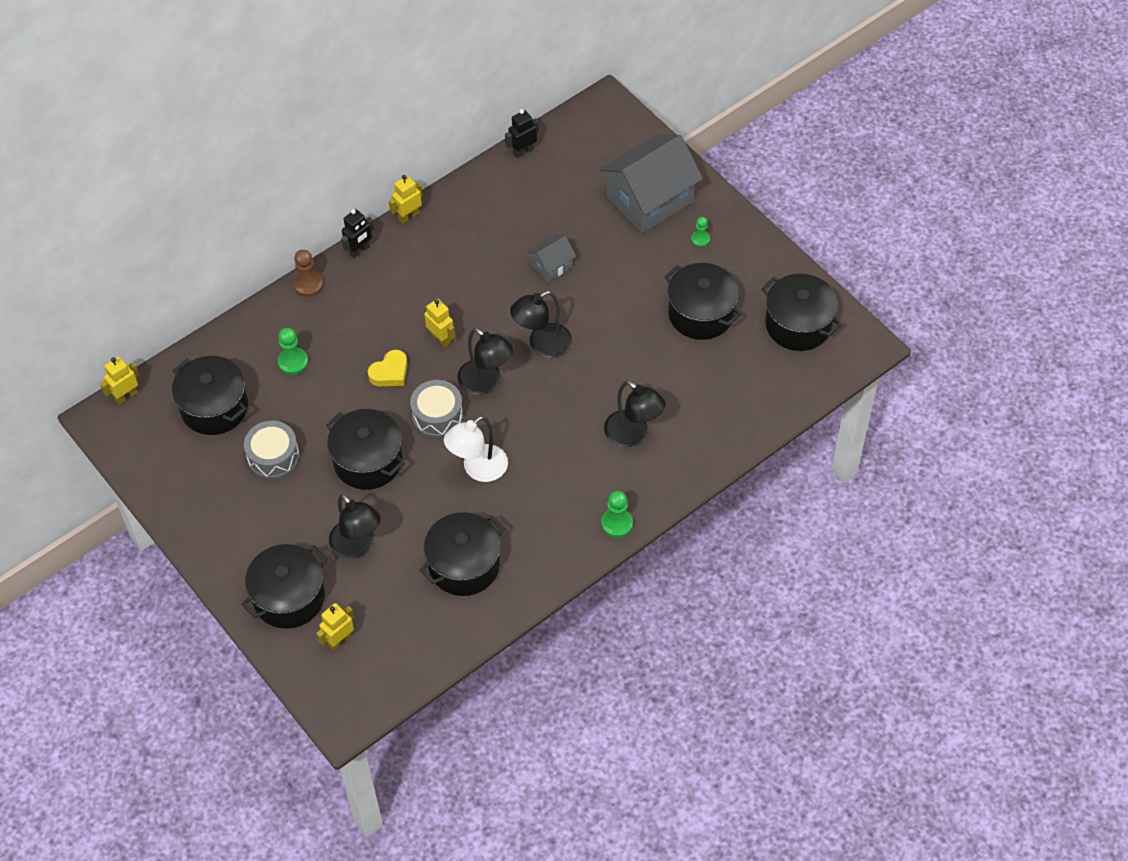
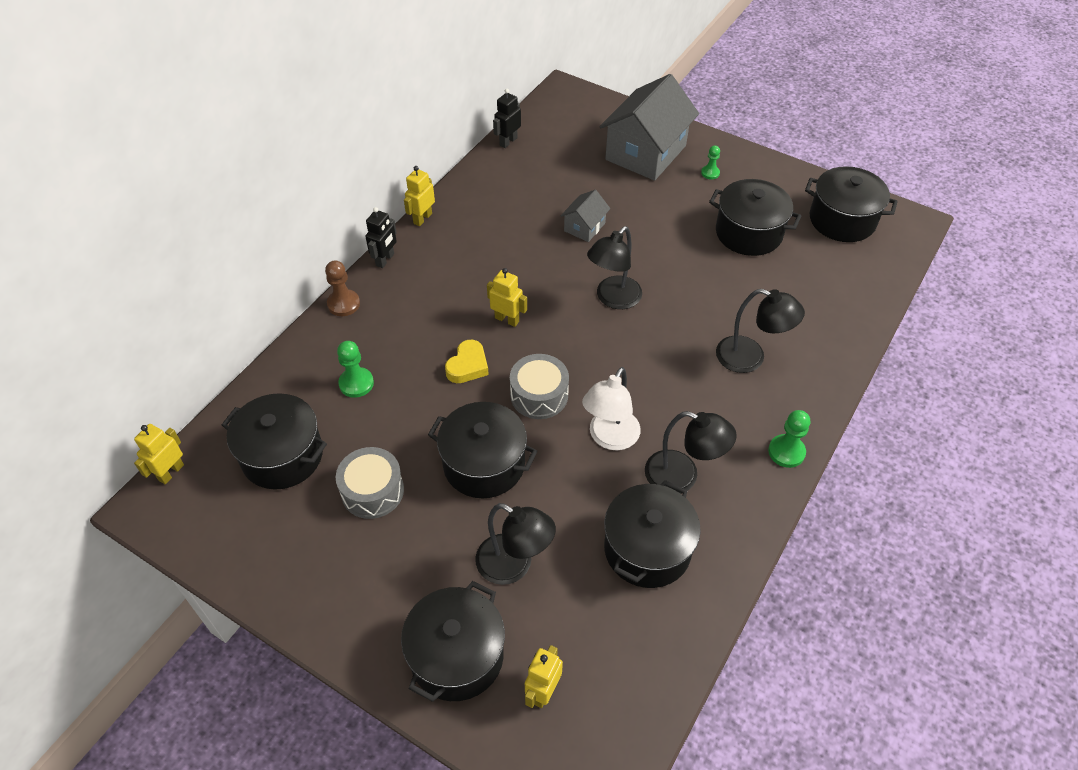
camera: 20 degrees left, 5 degrees down
(486, 383) = (574, 349): black lamp -> black lamp (682, 476)

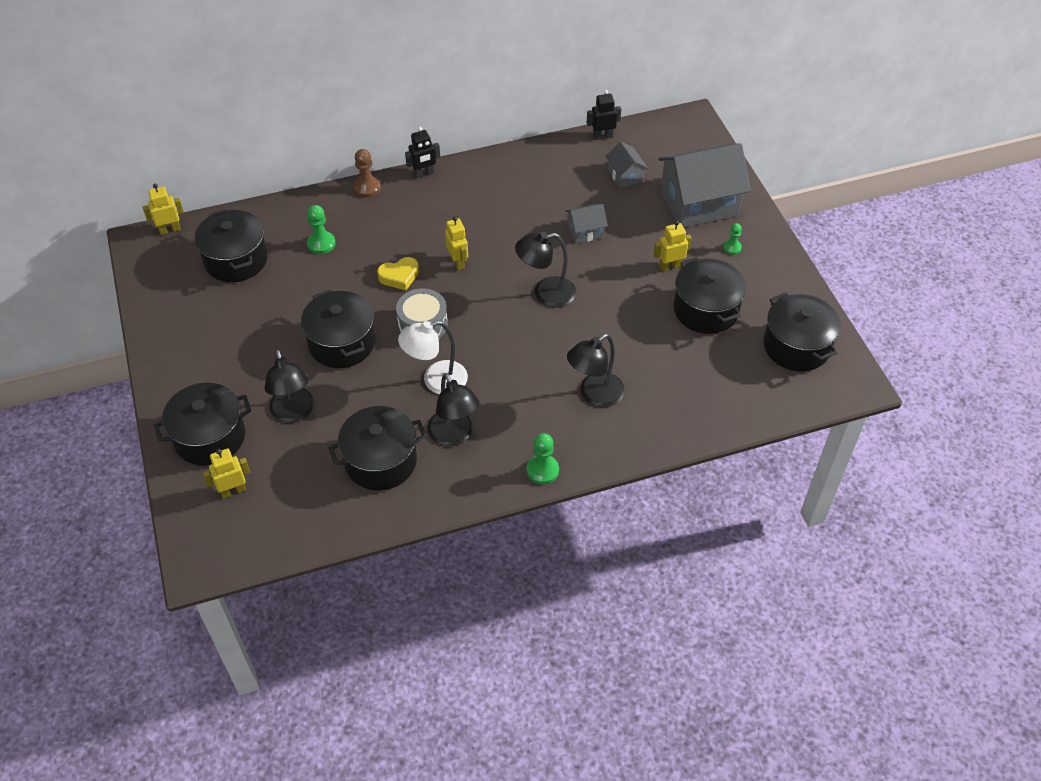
camera: 40 degrees right, 0 degrees up
(372, 491) = (262, 314): grey drum -> none
(422, 218) = (479, 159): yellow robot -> yellow robot (670, 266)
(563, 163) = (625, 175): none -> grey house
(750, 358) = (594, 395): black lamp -> black lamp turned 75 degrees clockwise

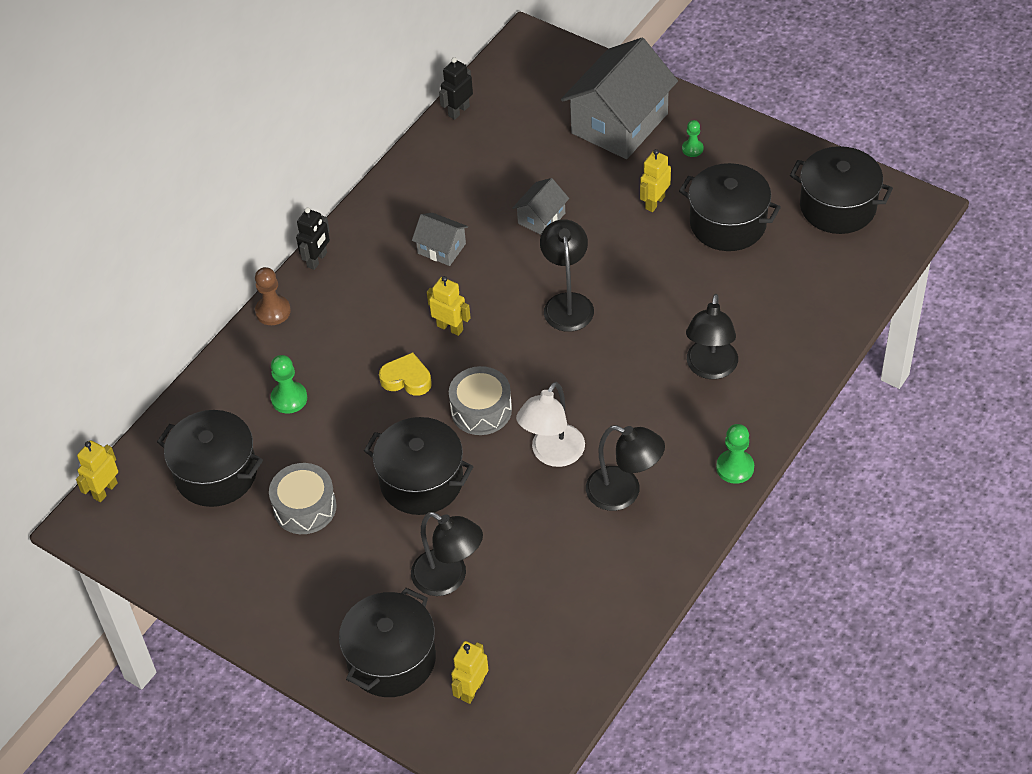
camera: 35 degrees left, 0 degrees up
(261, 312) = (305, 507): none -> grey drum
(381, 461) = (581, 563): black pot -> none
(399, 276) = (406, 379): yellow heart -> yellow heart turned 105 degrees counterclockwise
(546, 294) = (567, 303): black lamp -> black lamp turned 135 degrees clockwise
(625, 175) = (522, 138): grey house -> grey house (441, 248)

